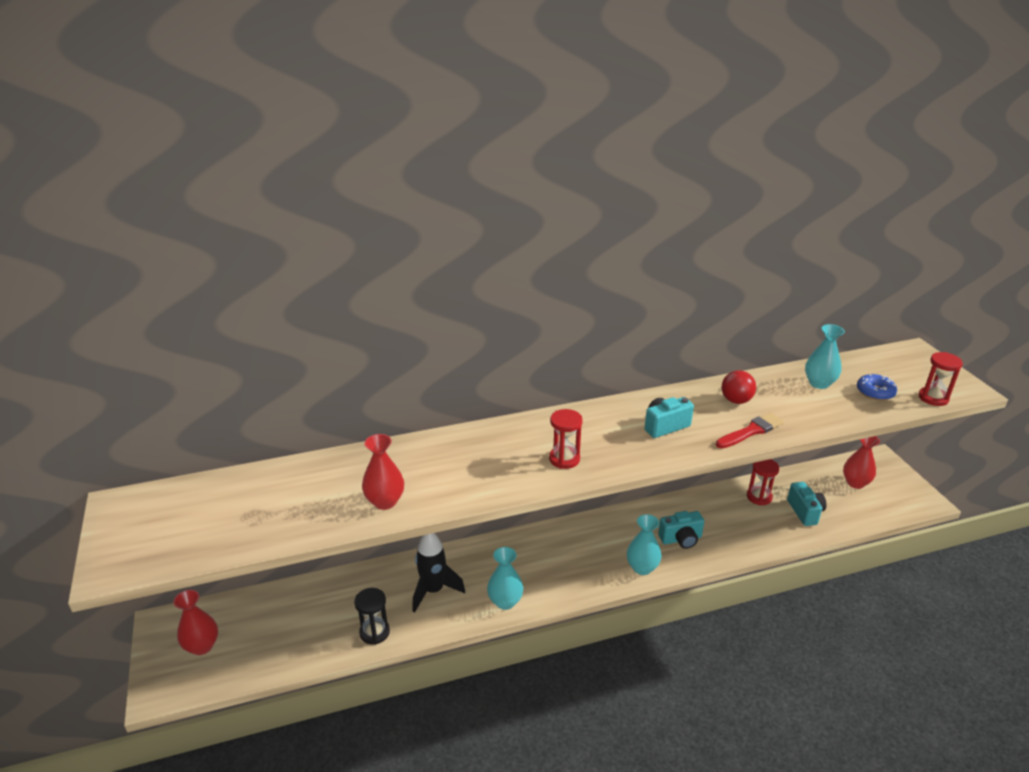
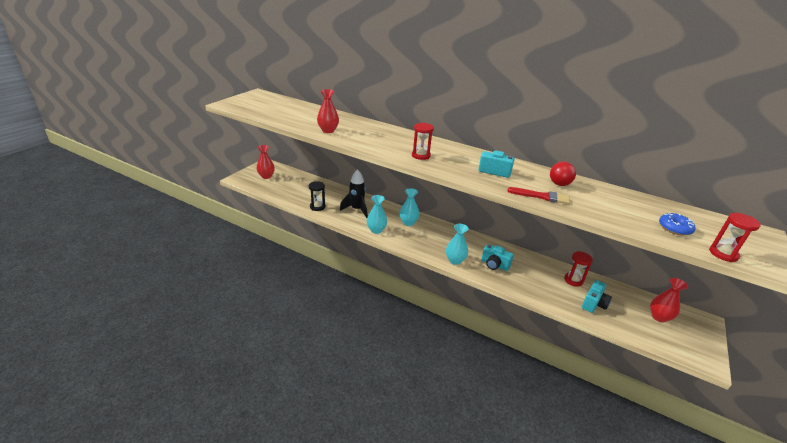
camera: 45 degrees right, 0 degrees up
(819, 383) = (636, 205): turquoise vase -> turquoise vase (408, 222)

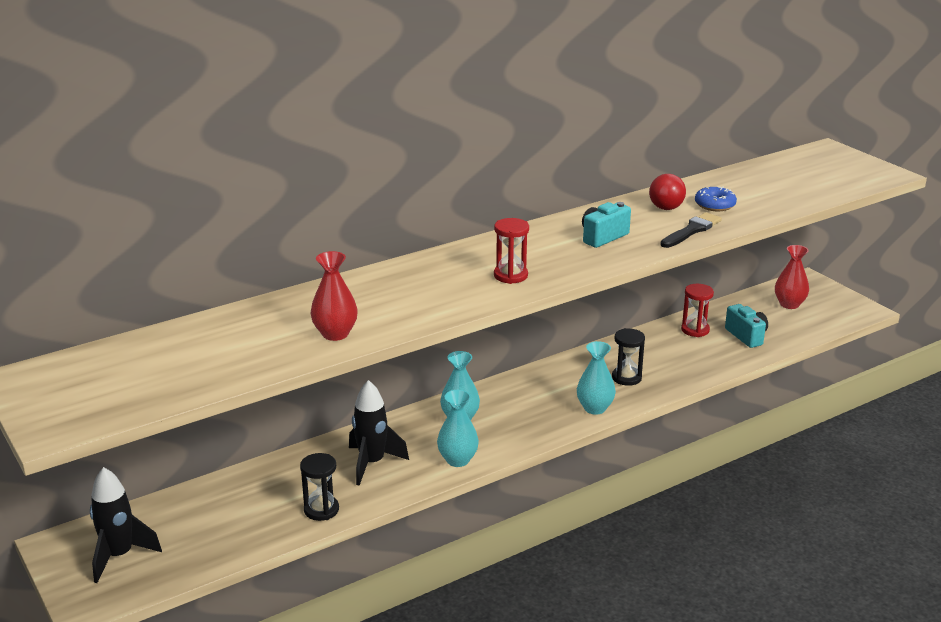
camera: 60 degrees left, 5 degrees down
(266, 176) = (119, 556): red vase -> black rocket
(494, 265) = (626, 378): turquoise camera -> black hourglass
(541, 196) = (691, 230): red brush -> black brush
(674, 228) = (800, 186): blue donut -> blue donut (715, 205)
(723, 254) = (857, 184): red hourglass -> none

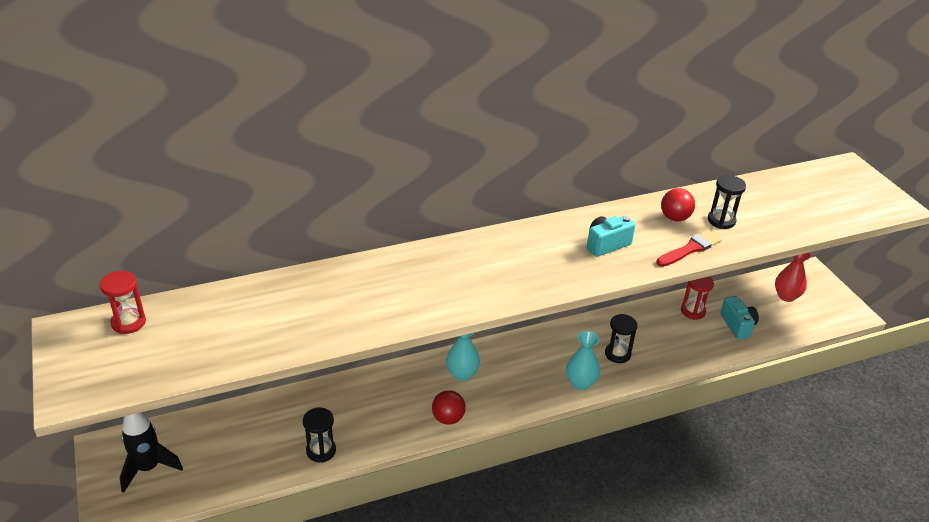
camera: 10 degrees right, 10 degrees up
(335, 334) = (336, 323): red vase -> none
(372, 463) = (376, 409): black rocket -> none
(458, 460) = (448, 418): turquoise vase -> red ball
(510, 276) = (509, 279): red hourglass -> red hourglass (128, 323)
(691, 230) = (690, 249): black brush -> red brush
(715, 205) = (721, 221): blue donut -> black hourglass

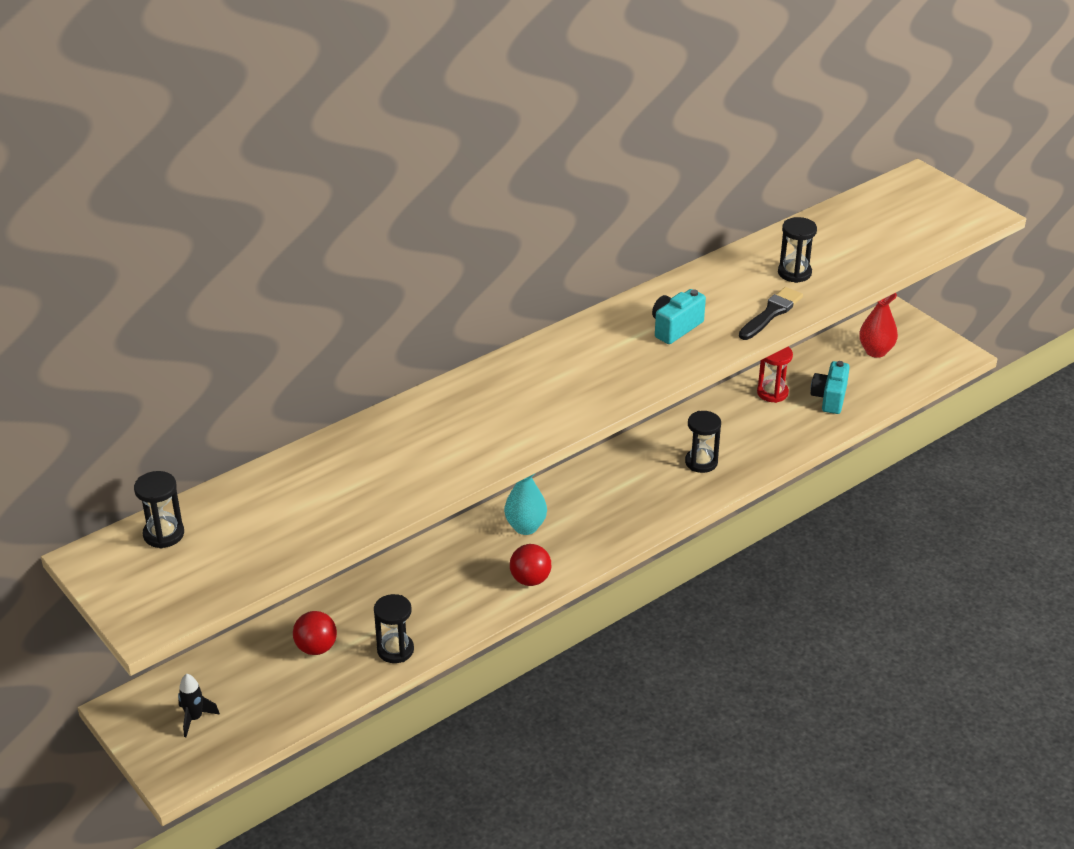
camera: 15 degrees left, 0 degrees up
(128, 323) = (164, 534): red hourglass -> black hourglass
(148, 468) = (194, 718): black rocket -> black rocket, size x0.57
(580, 383) = (670, 505): turquoise vase -> none
(675, 218) = (741, 280): red ball -> red ball (316, 648)
(690, 249) = (771, 313): red brush -> black brush
(737, 325) = (829, 398): turquoise camera -> turquoise camera turned 135 degrees counterclockwise

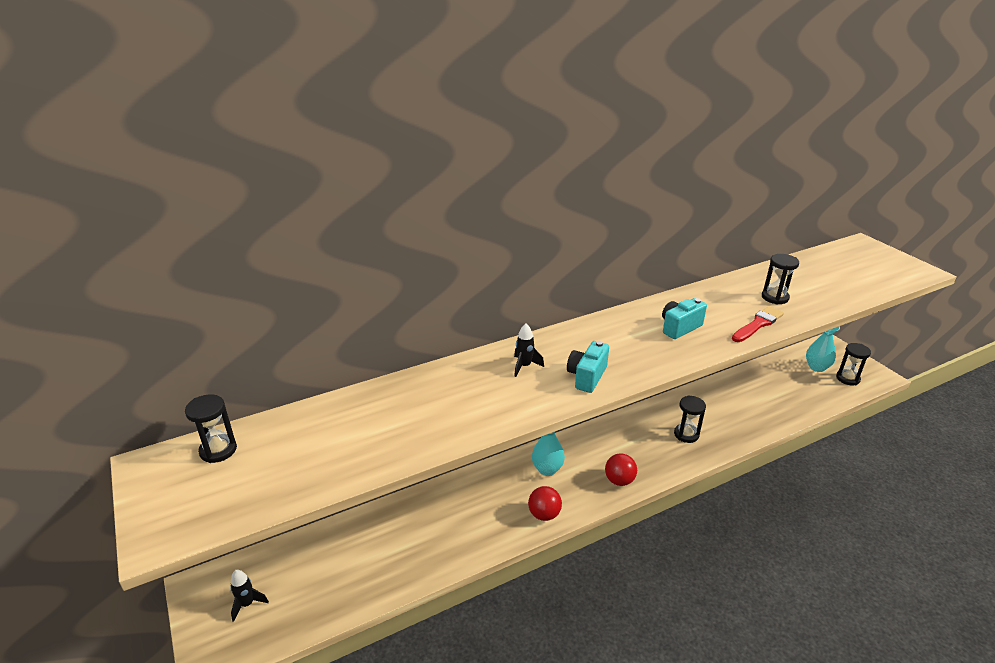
camera: 10 degrees right, 5 degrees down
(316, 648) = (363, 551): red ball -> red ball (619, 480)
(395, 650) = (425, 563): black hourglass -> black hourglass (847, 378)
(492, 398) = (524, 366): none -> black rocket
(771, 313) = (758, 324): black brush -> red brush
(772, 393) = (740, 389): red hourglass -> none
(829, 398) = (784, 397): turquoise camera -> turquoise camera (587, 376)
(876, 351) = (817, 367): red vase -> turquoise vase

